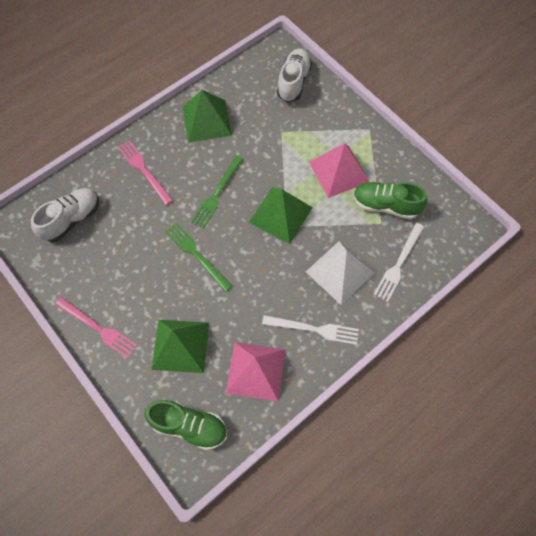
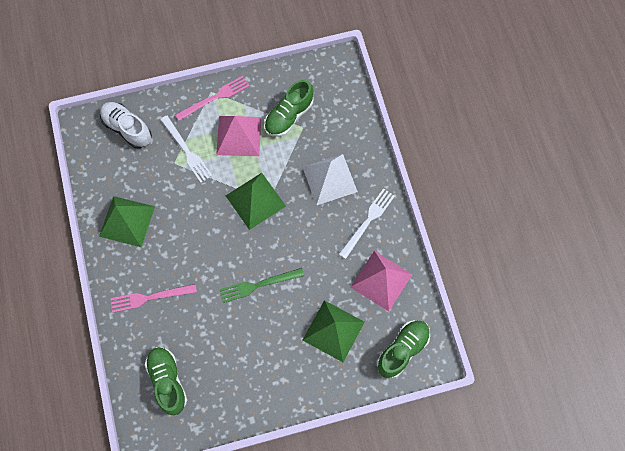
camera: 65 degrees left, 5 degrees up
(71, 219) = (168, 381): white shoe -> green shoe
(98, 328) = (286, 393): pink fork -> pink fork (215, 98)
(217, 193) = (208, 244): green fork -> none
(398, 264) = (344, 132): white fork -> white fork (186, 151)

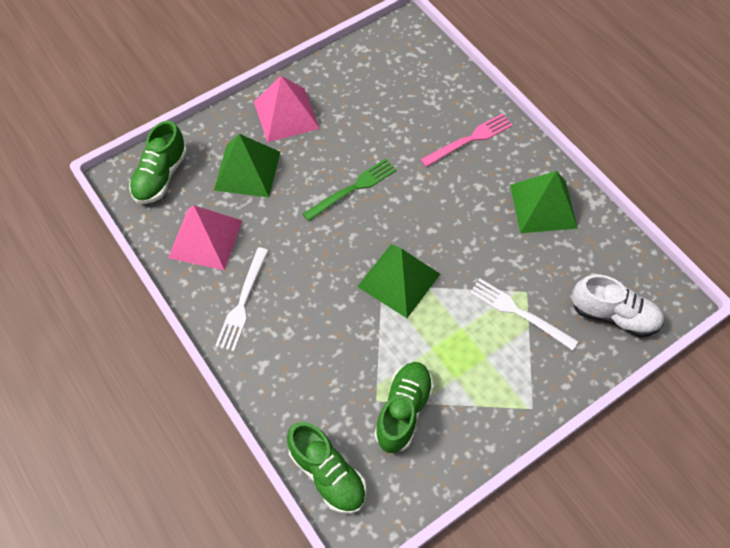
camera: 160 degrees right, 10 degrees down
(168, 381) = (408, 75): green shoe -> green shoe (327, 473)
(215, 98) = (521, 400): pink fork -> none
(239, 136) = (460, 357): pink pyramid -> pink pyramid (286, 114)
(329, 179) = (312, 340): white pyramid -> none

